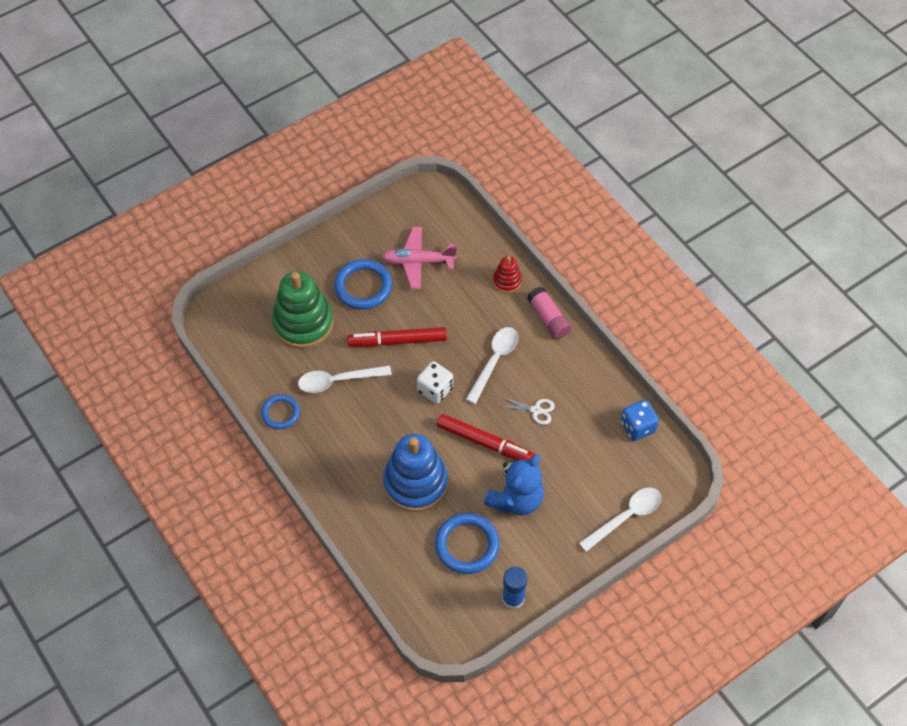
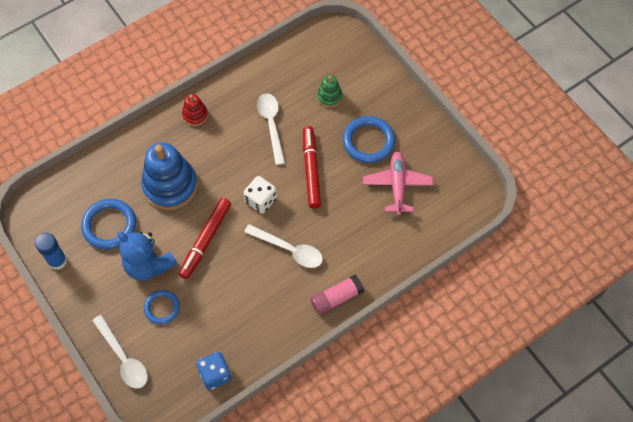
camera: 90 degrees right, 5 degrees up
(280, 413) = (241, 85): blue ring -> blue ring (162, 308)
(303, 323) = (329, 97): green stacking toy -> green stacking toy, size x0.48
(507, 281) = (378, 262): red stacking toy -> red stacking toy (195, 115)
(536, 410) = (236, 284): white scissors -> none

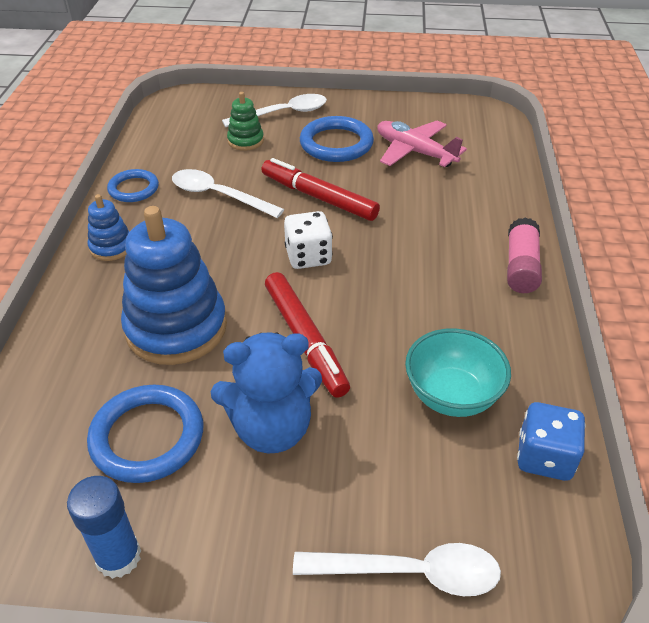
camera: 50 degrees left, 20 degrees down
(162, 308) = (364, 456): blue ring -> blue ring (133, 189)
(195, 115) = (111, 247): red stacking toy -> blue stacking toy
(221, 320) = (452, 396): none -> turquoise bowl
(289, 249) = (408, 270): white spoon -> white spoon (283, 114)

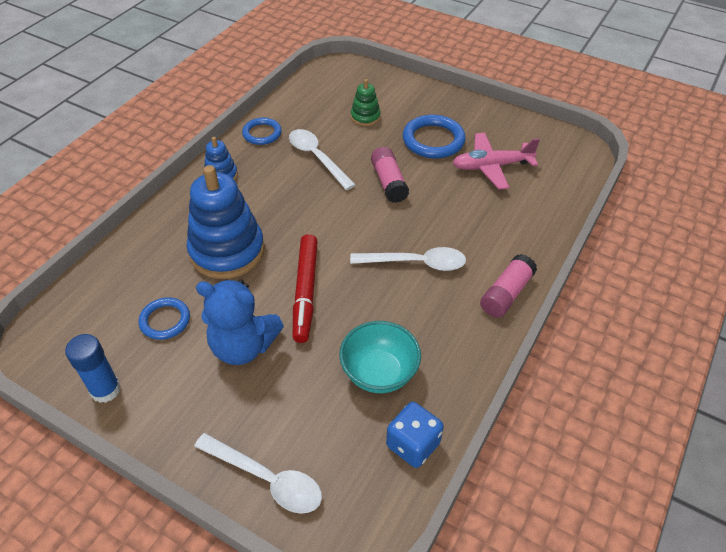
camera: 25 degrees right, 5 degrees up
(147, 437) = (165, 320): blue ring -> blue ring, size x0.63
(283, 114) = (409, 101): white spoon -> white spoon (416, 263)
(308, 256) = (349, 229): white dice -> none
(318, 197) = (389, 182): red marker -> pink glue stick
(414, 152) = (491, 166): pink plane -> pink plane turned 75 degrees counterclockwise

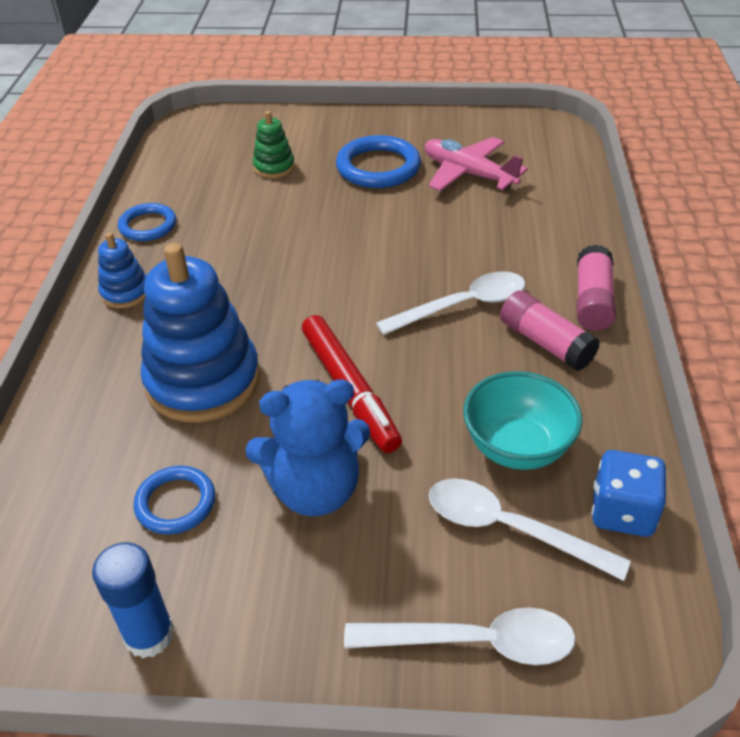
camera: 25 degrees left, 5 degrees down
(317, 158) = (245, 230): white spoon -> white spoon (509, 528)
(389, 182) = (360, 229): pink glue stick -> pink glue stick (545, 343)
(491, 166) = (468, 174): pink plane -> pink plane turned 75 degrees clockwise

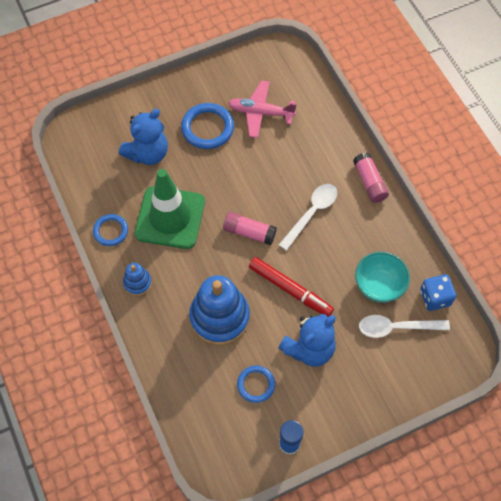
camera: 30 degrees left, 20 degrees up
(241, 239) = (170, 217): none -> green traffic cone
(274, 167) = (148, 153): green stacking toy -> blue teddy bear
(475, 642) = (409, 383): white spoon -> none
(545, 343) = (361, 220): pink glue stick -> pink glue stick (249, 232)

